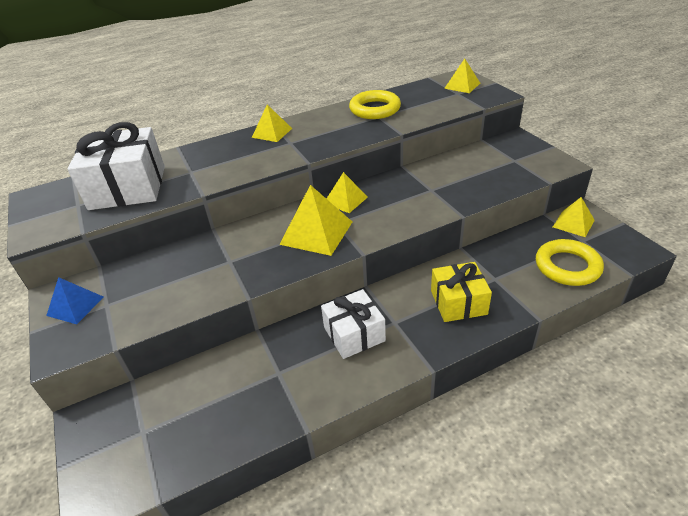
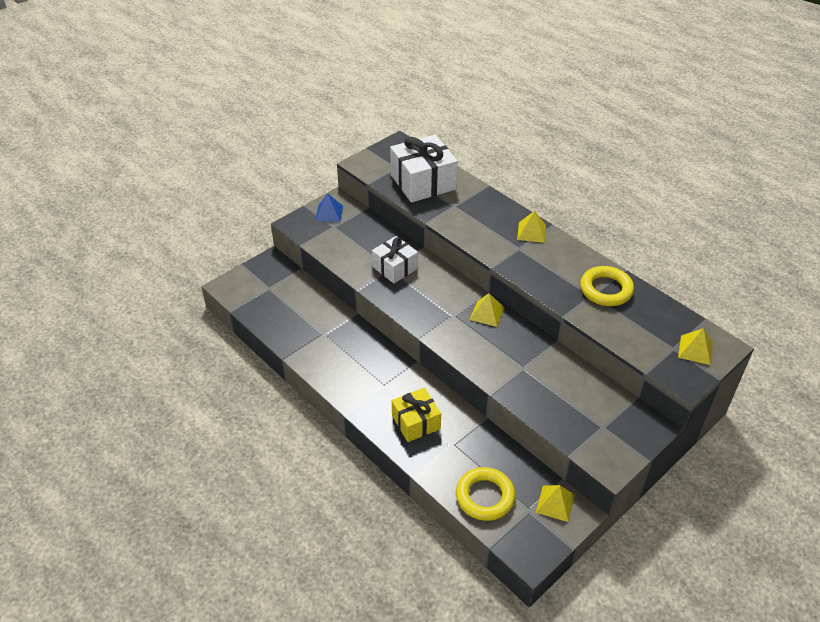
camera: 70 degrees right, 5 degrees up
(316, 232) = (437, 306): yellow pyramid -> none
(354, 334) = (366, 365): white gift -> white gift (395, 268)

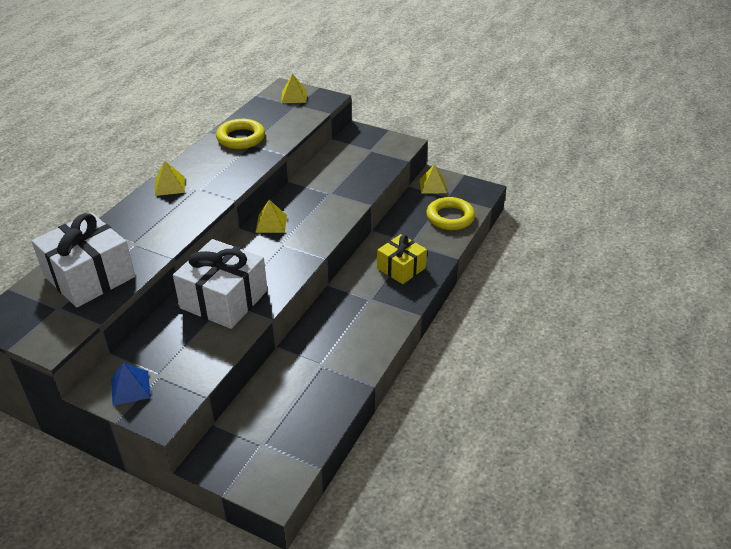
camera: 110 degrees left, 5 degrees down
(395, 268) = (224, 299): white gift -> white gift, size x1.61

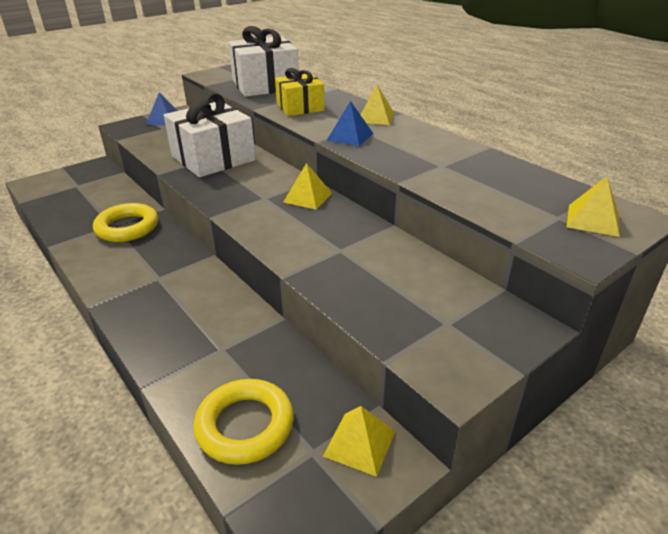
camera: 115 degrees right, 5 degrees down
(217, 188) = (350, 136): none -> blue pyramid
(241, 138) = (461, 161): yellow ring -> yellow ring (127, 227)
(401, 268) = (181, 319): yellow gift -> yellow gift (300, 107)

